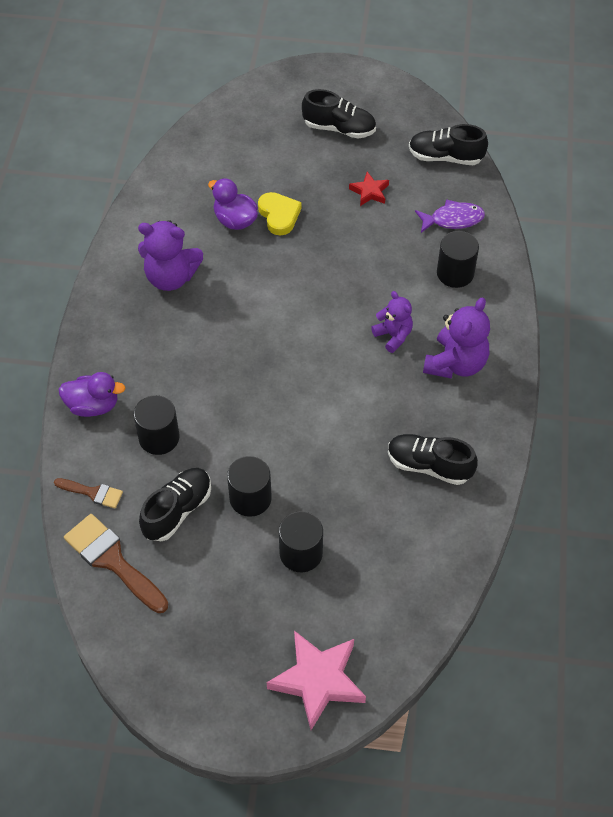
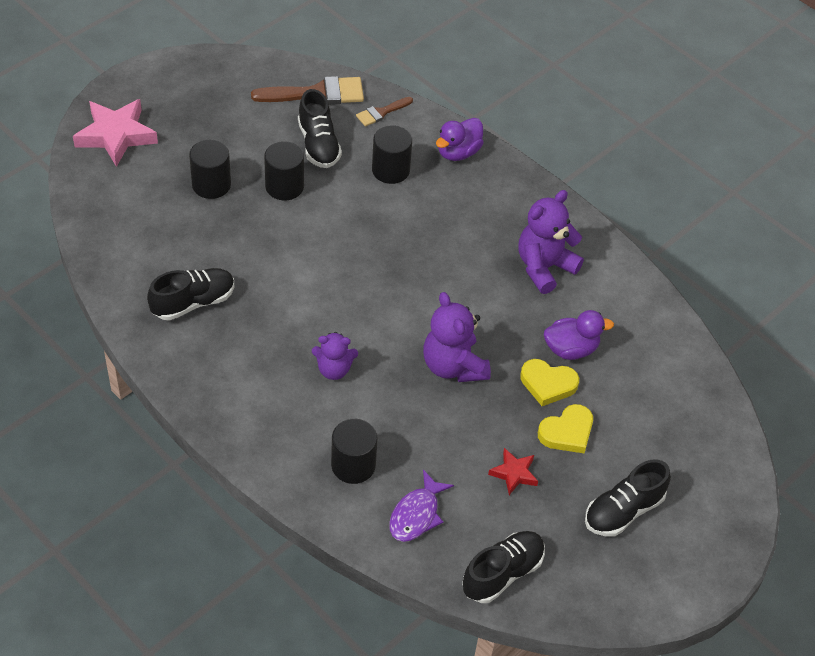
camera: 125 degrees right, 5 degrees down
(308, 184) = (567, 432): none -> yellow heart
(455, 363) = (262, 390): purple teddy bear -> purple teddy bear (453, 366)

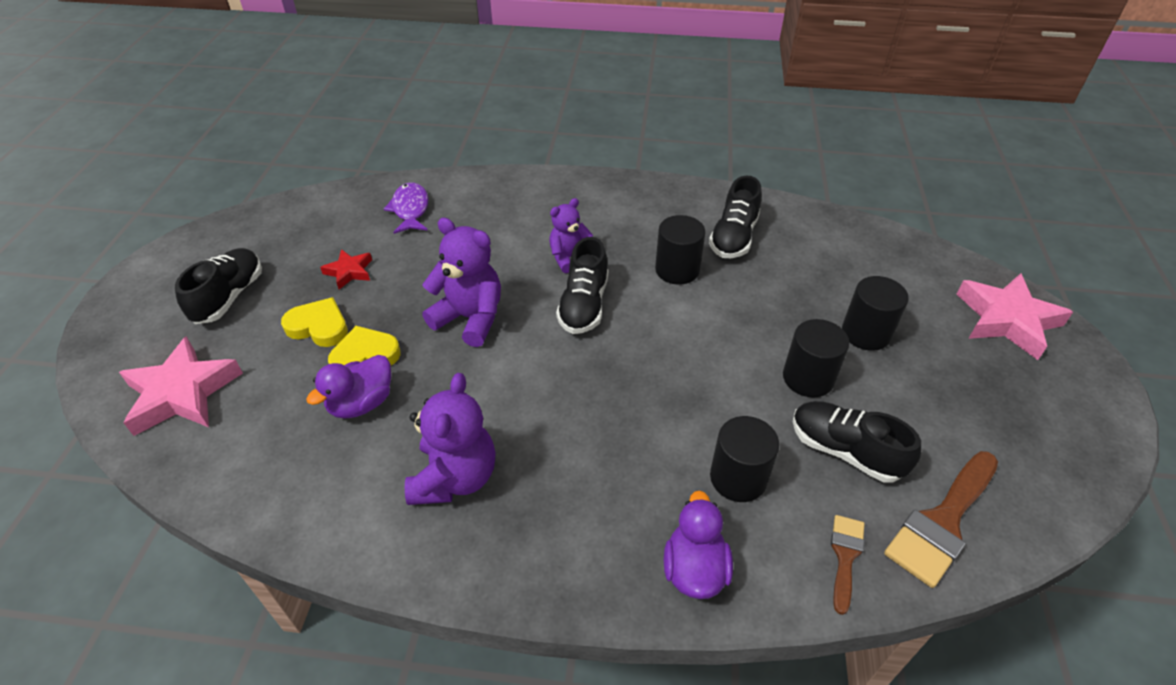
camera: 145 degrees right, 5 degrees down
(353, 465) = (486, 211): black cylinder -> black cylinder (677, 270)
(502, 573) = (315, 211): black shoe -> black shoe (584, 305)
(567, 432) = (319, 326): yellow heart -> yellow heart turned 90 degrees clockwise
(689, 436) = (182, 393): none -> pink star

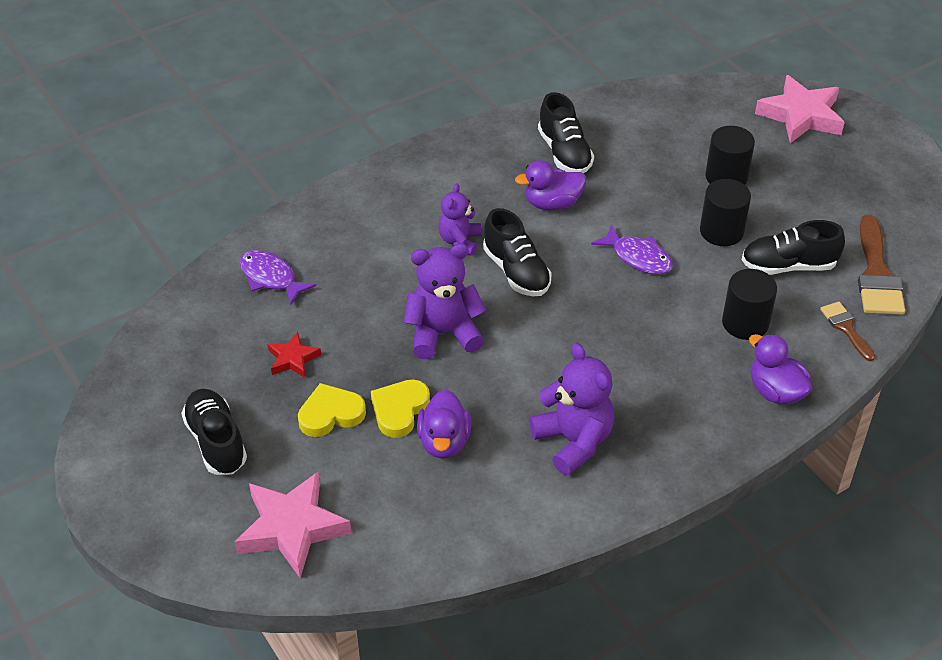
camera: 40 degrees left, 0 degrees up
(677, 270) = (552, 203): black cylinder -> purple duck
(701, 354) = (638, 257): none -> purple fish

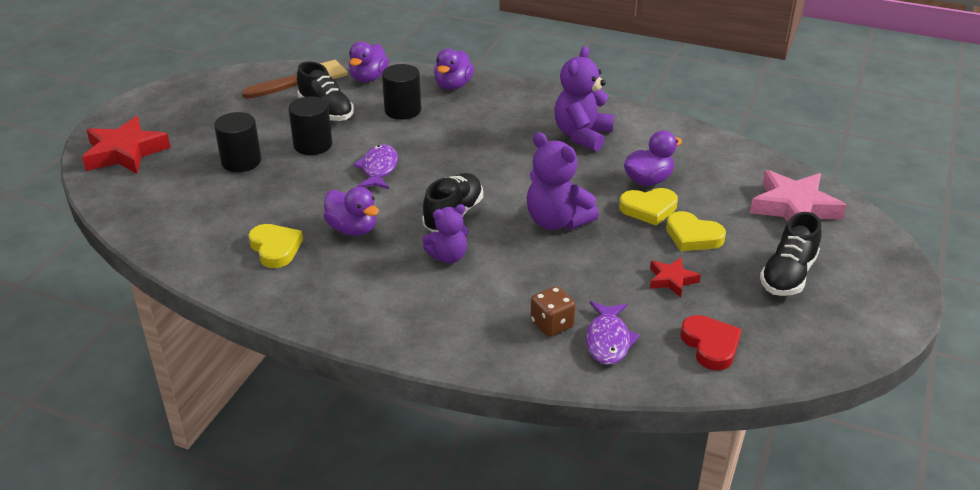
camera: 125 degrees left, 10 degrees down
(203, 331) = (710, 345): none -> red heart
(320, 257) = (552, 324): none -> brown dice
(564, 153) = (275, 248): black shoe -> yellow heart
(801, 116) = (125, 152): pink star -> red star
(846, 328) = (368, 78): brown brush -> purple duck

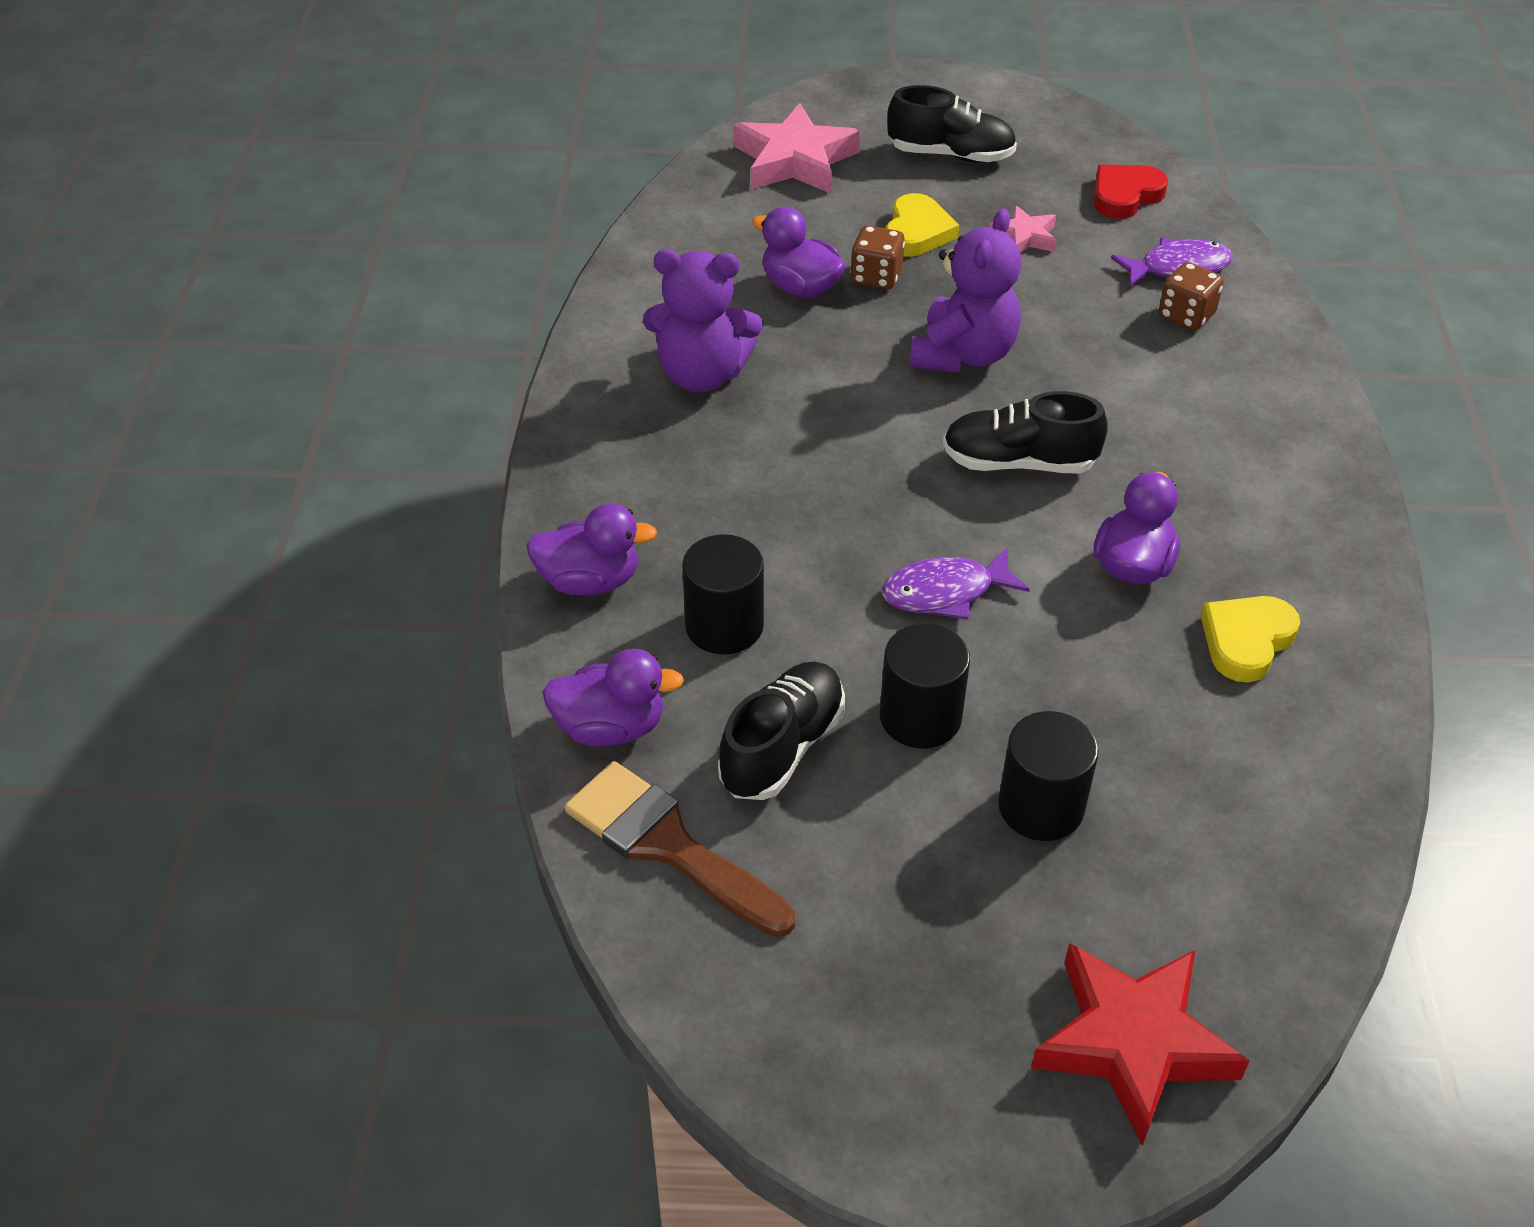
camera: 110 degrees left, 10 degrees up
(448, 257) = (1122, 440): purple teddy bear -> none
(649, 209) = (876, 277): yellow heart -> brown dice
(672, 280) = (1024, 237): red star -> pink star

